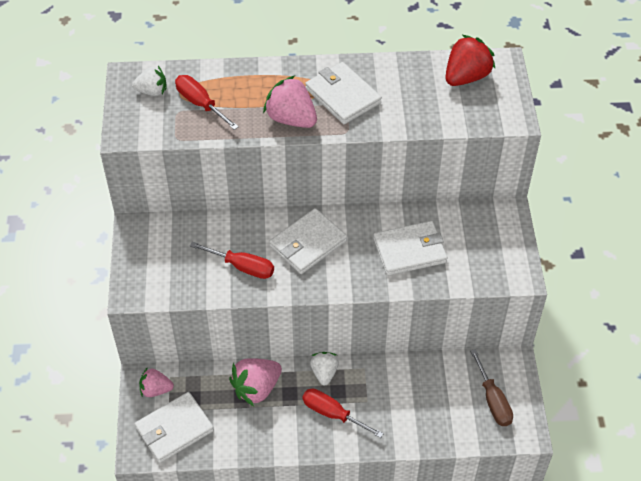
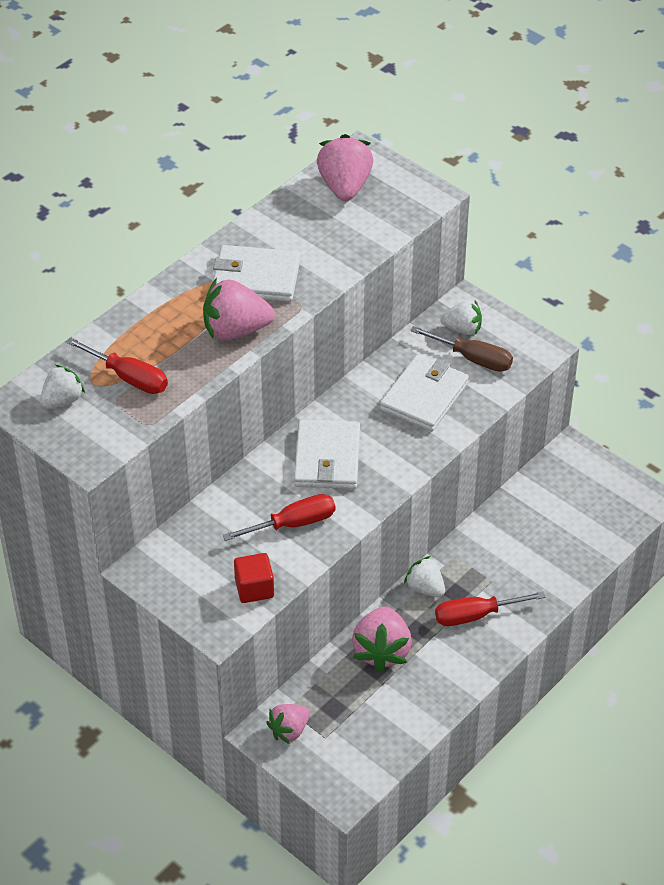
camera: 45 degrees left, 5 degrees down
(174, 429) = (352, 748): white wallet -> none
(177, 286) = (254, 588): none -> red cube
(200, 104) = (128, 377): red screwdriver -> red screwdriver turned 150 degrees counterclockwise
(466, 77) = (345, 187): red strawberry -> pink strawberry
(485, 227) = (462, 329): none -> white strawberry
(493, 400) = (592, 494): brown screwdriver -> brown screwdriver (472, 359)

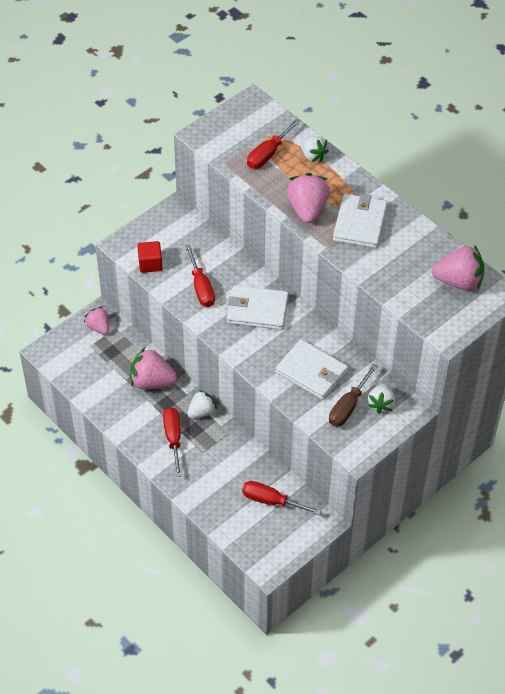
camera: 95 degrees right, 5 degrees up
(62, 400) = (252, 122): white strawberry -> white strawberry (312, 156)
(552, 502) = (271, 501): none -> red screwdriver

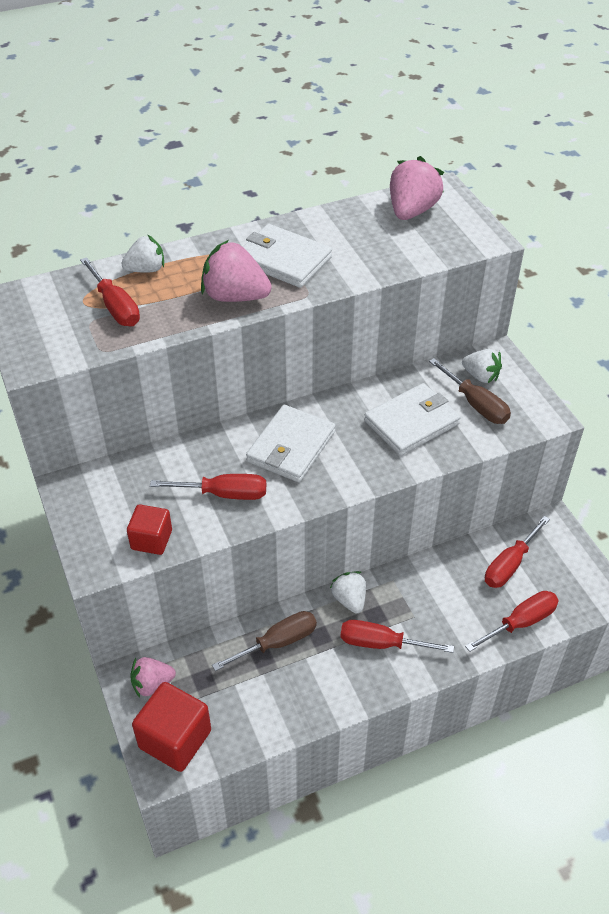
camera: 70 degrees left, 5 degrees down
(66, 351) = (175, 739): none -> red cube
(152, 381) = (277, 643): pink strawberry -> brown screwdriver
(222, 516) = (520, 623): none -> red screwdriver

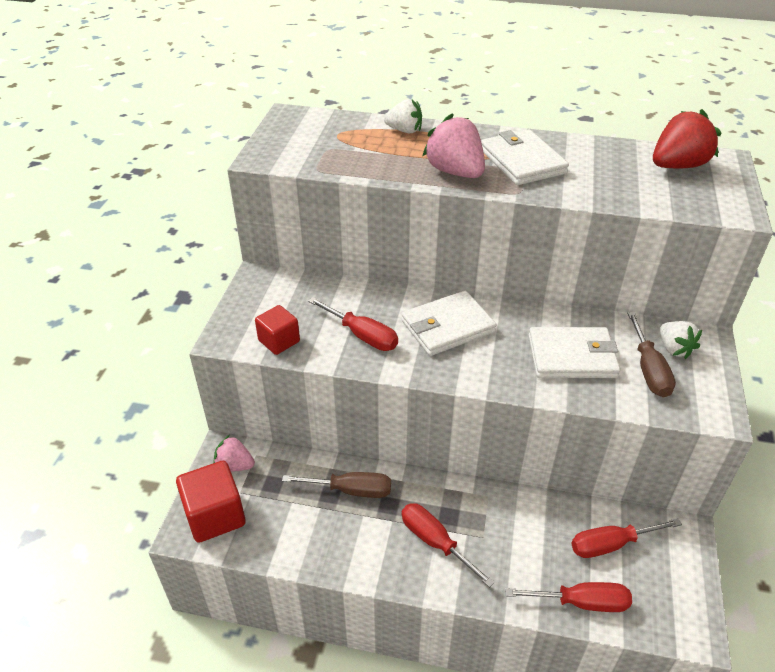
camera: 35 degrees right, 5 degrees down
(115, 306) = (356, 146): red screwdriver -> none
(349, 599) = (437, 490): white strawberry -> none
(412, 211) = (677, 166): pink strawberry -> red strawberry

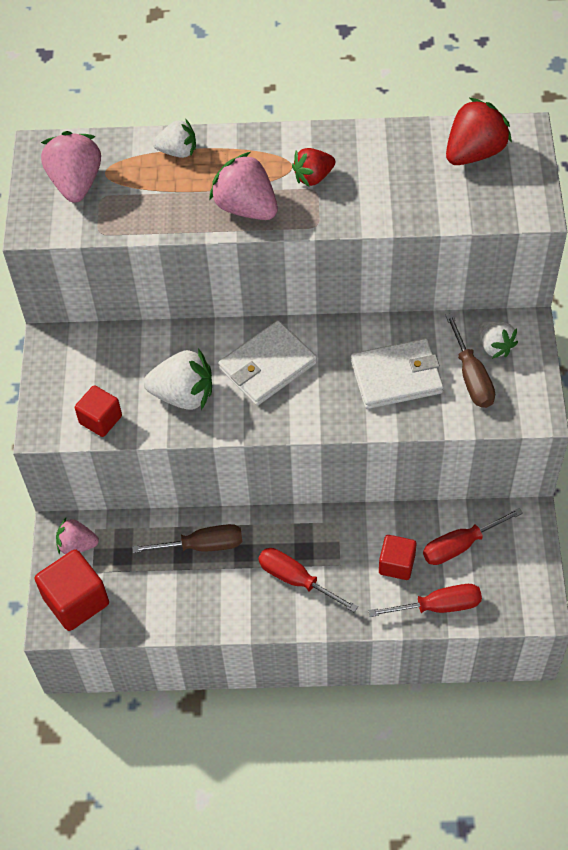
camera: 10 degrees left, 15 degrees up
(309, 137) = (76, 183): none -> pink strawberry
(362, 335) = (183, 395): red screwdriver -> white strawberry
(522, 161) = (313, 177): white wallet -> red strawberry
(541, 549) = (396, 564): none -> red cube

